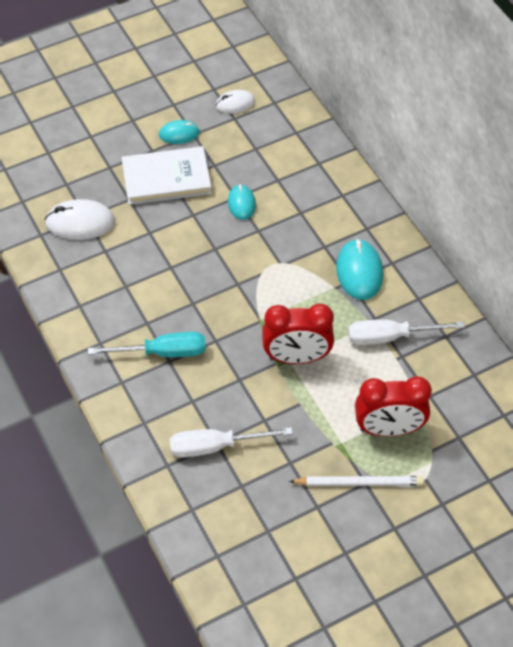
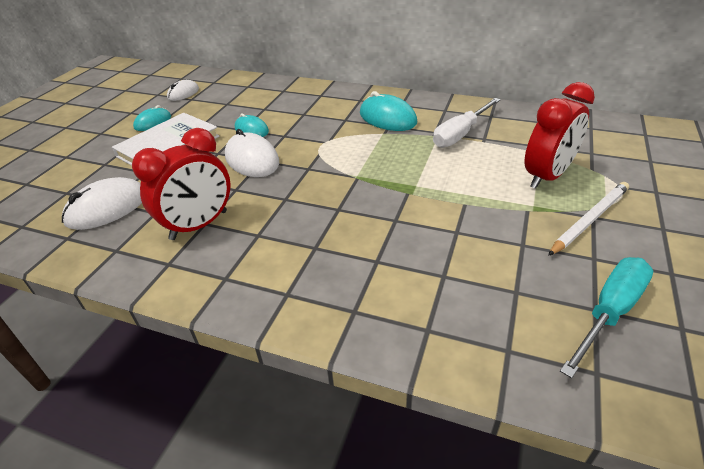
camera: 40 degrees left, 15 degrees down
(162, 352) = (300, 245): turquoise screwdriver -> turquoise screwdriver (609, 312)
(209, 242) = (252, 159): none -> white mouse
(215, 446) = (447, 279): white screwdriver -> none
(297, 357) = (418, 180): red clock -> red clock (199, 225)

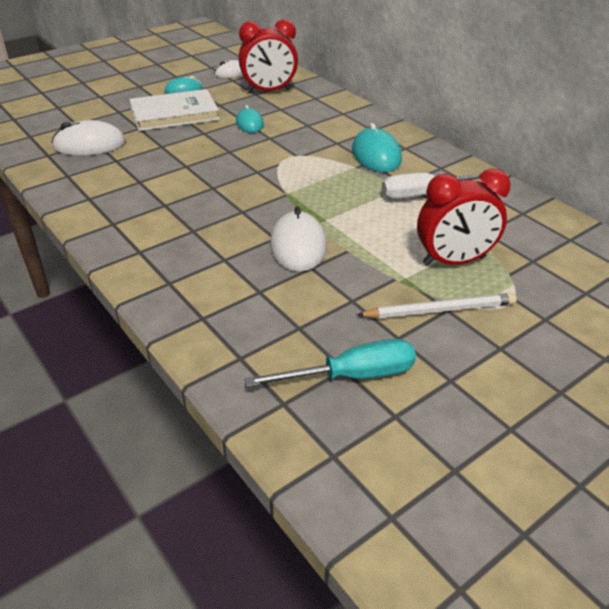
camera: 30 degrees right, 0 degrees up
(199, 225) = (134, 181): red clock -> red clock (269, 91)
(252, 159) = (222, 148): white mouse -> white mouse (298, 246)

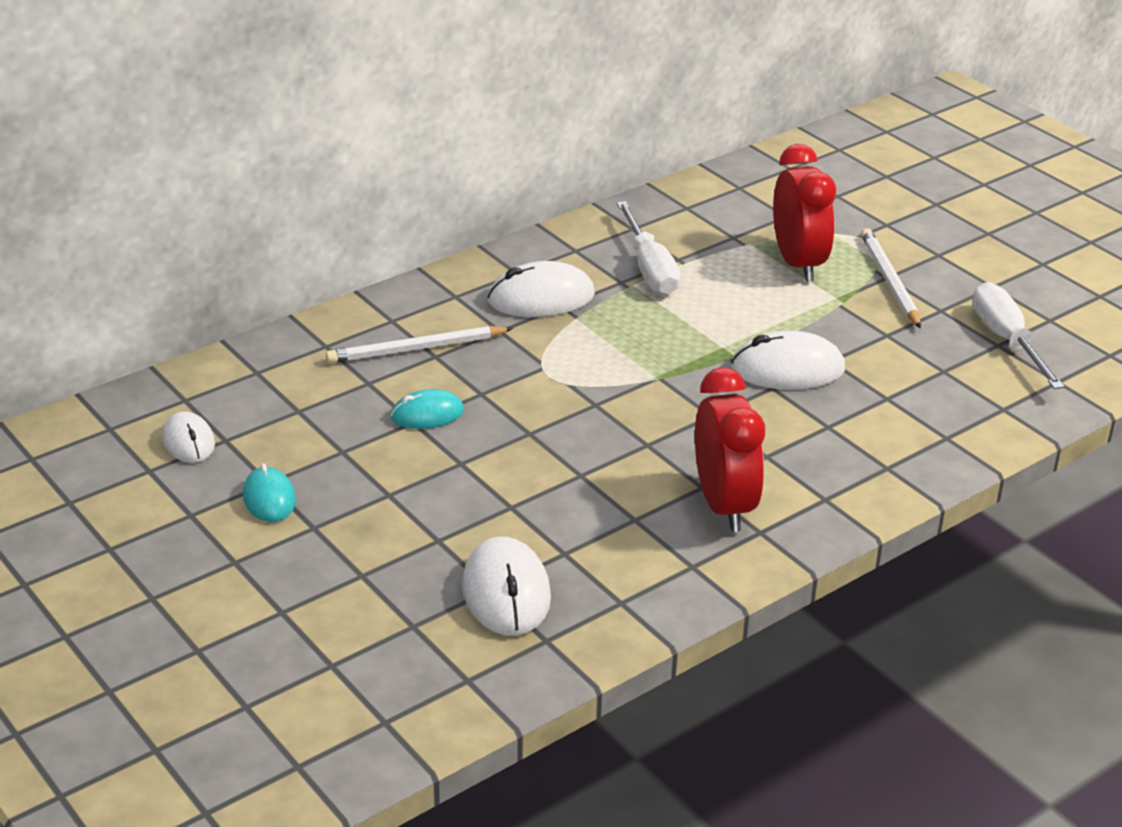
camera: 90 degrees left, 5 degrees down
(174, 114) = (382, 501): white book -> none
(269, 91) = (288, 395): red clock -> red clock (724, 505)
(313, 120) = (416, 349): none -> white pencil
(351, 375) = (1007, 340): turquoise screwdriver -> white screwdriver
(376, 155) = (541, 298): turquoise mouse -> white mouse

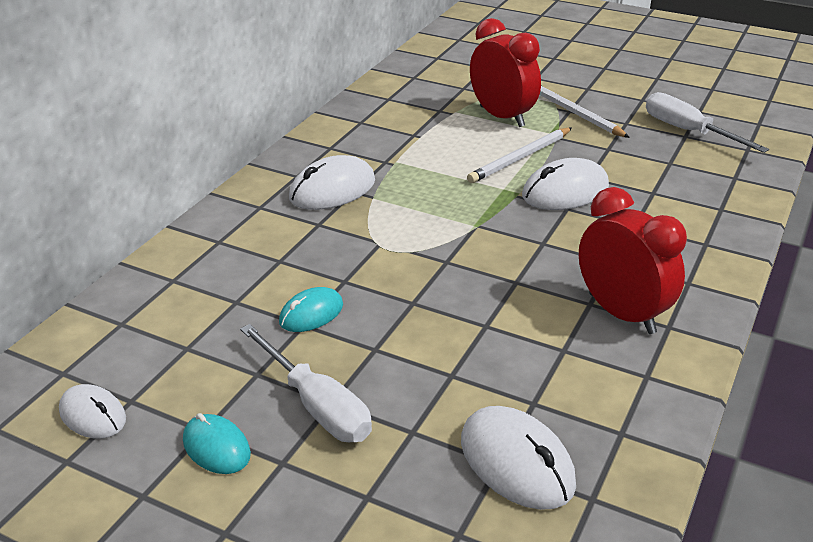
camera: 25 degrees left, 0 degrees up
(416, 349) = (259, 259): white pencil -> white pencil (520, 158)
(649, 268) = (398, 146): white screwdriver -> white screwdriver (316, 405)

